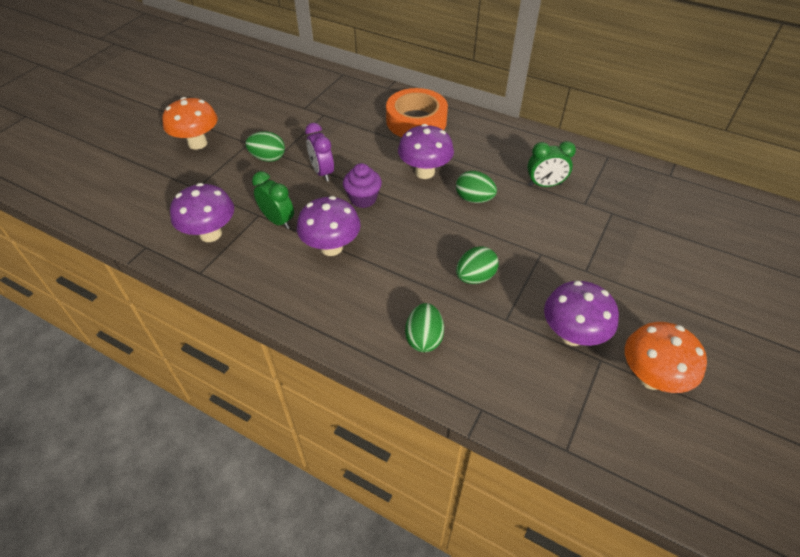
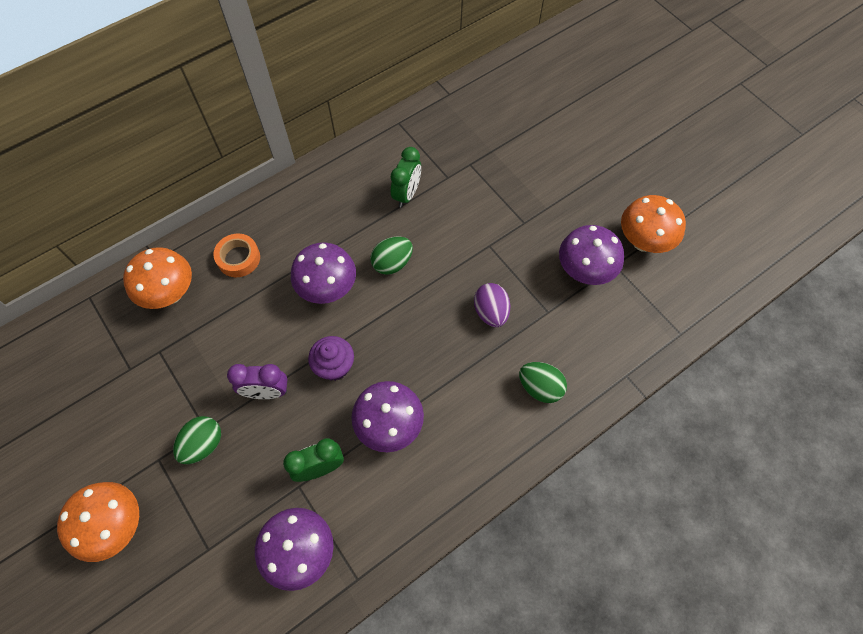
camera: 65 degrees left, 15 degrees up
(367, 103) = (170, 294): none -> orange mushroom
(416, 121) = (238, 258): orange tape -> orange tape, size x0.57
(475, 277) = (491, 312): green egg -> purple egg

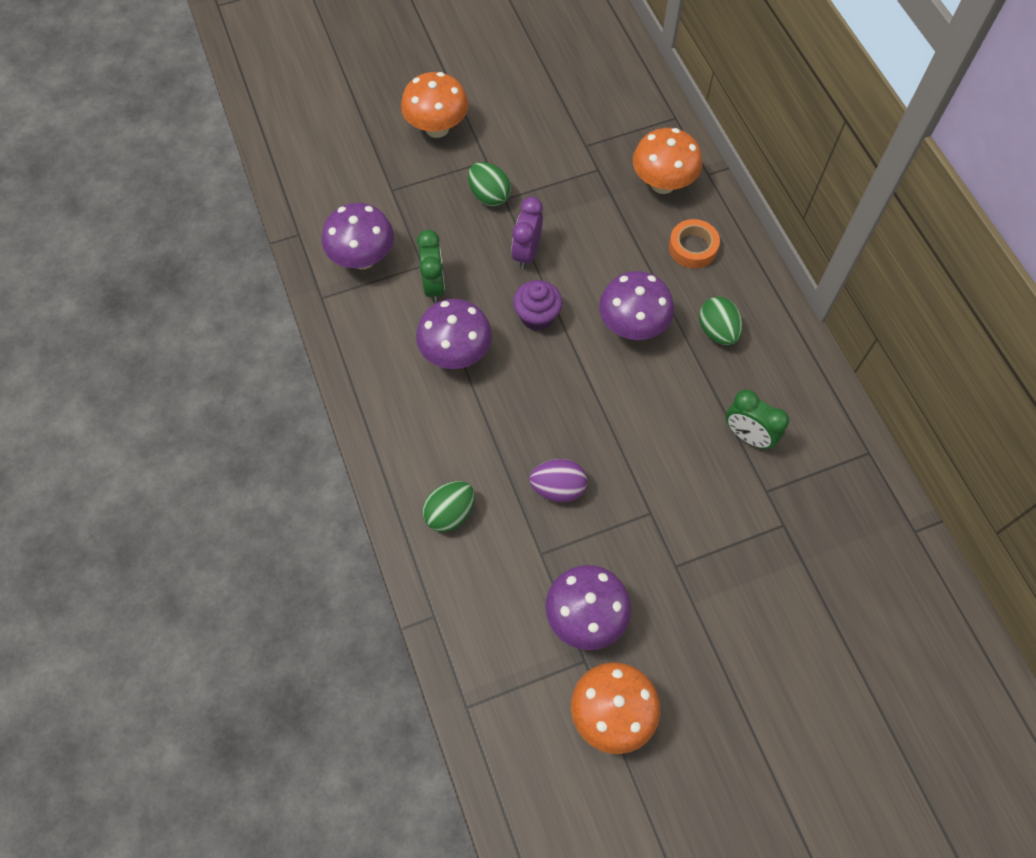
camera: 105 degrees right, 0 degrees up
(392, 263) = (650, 398): green egg -> green egg (717, 331)

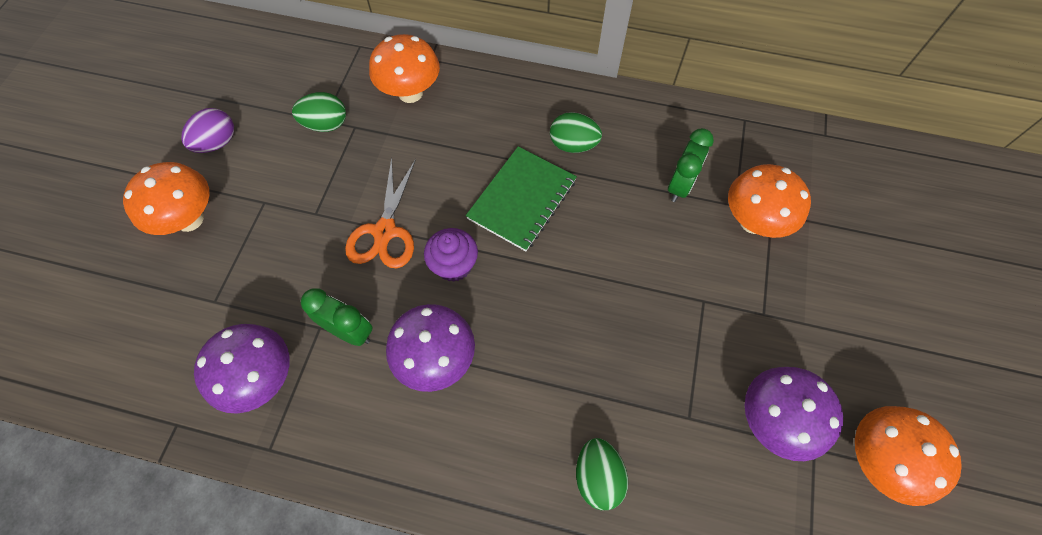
camera: 55 degrees left, 0 degrees up
(489, 195) = (301, 223): green egg -> green egg (326, 124)
(527, 253) = (385, 232): purple clock -> orange scissors
(558, 488) = (634, 360): purple egg -> purple egg (217, 143)
(632, 326) = (522, 200): purple mushroom -> green notebook
(692, 248) = (486, 112): orange tape -> none
(748, 436) = (680, 186): green clock -> green clock turned 45 degrees counterclockwise
(761, 513) = (753, 222): none -> orange mushroom

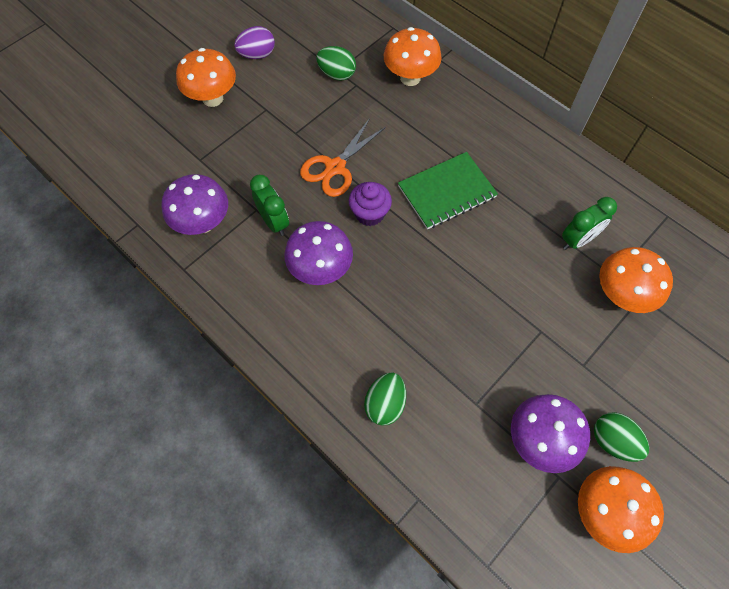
camera: 30 degrees right, 0 degrees up
(573, 145) = (511, 171): green egg -> green egg (613, 441)

